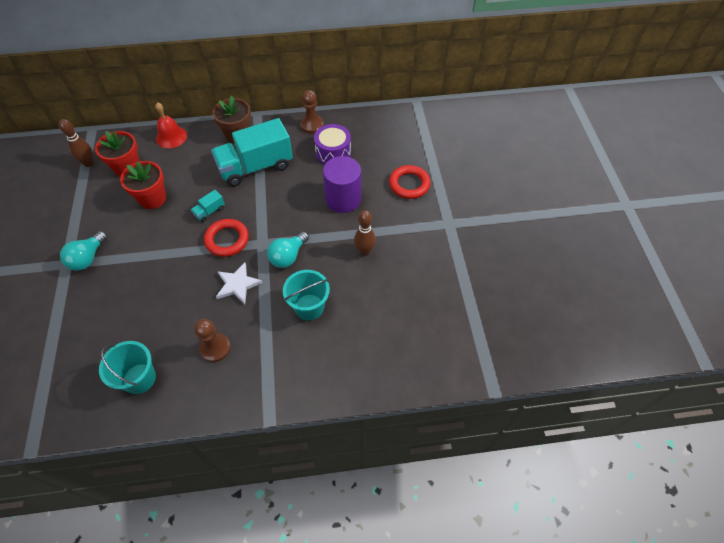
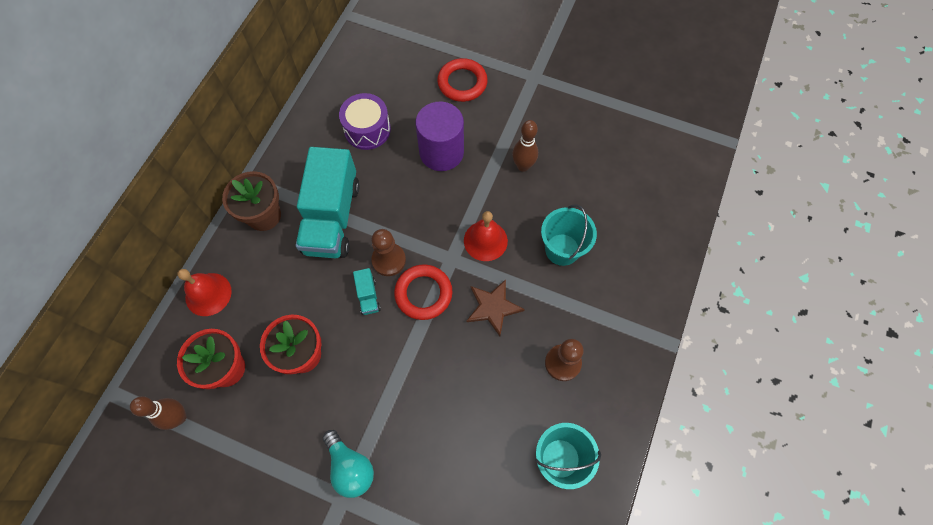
camera: 60 degrees left, 10 degrees up
(237, 284) = (493, 307): white star -> brown star
(288, 256) = (485, 240): turquoise light bulb -> red bell
(312, 125) = (308, 130): brown pawn -> brown pawn (389, 260)

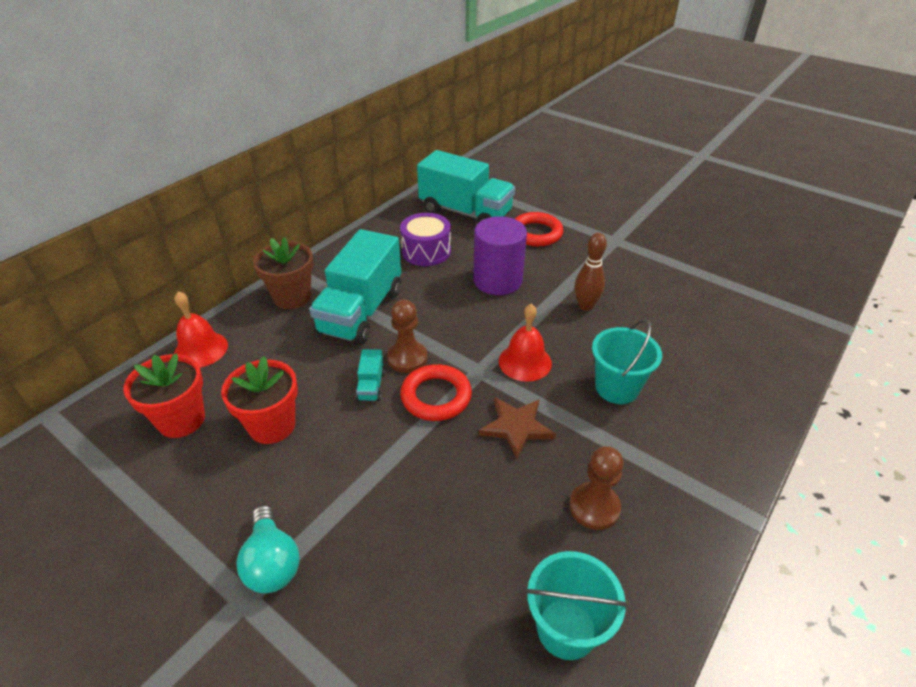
camera: 15 degrees right, 25 degrees down
(179, 417) = (102, 455): brown bowling pin -> none
(389, 68) = (465, 213): none -> turquoise truck

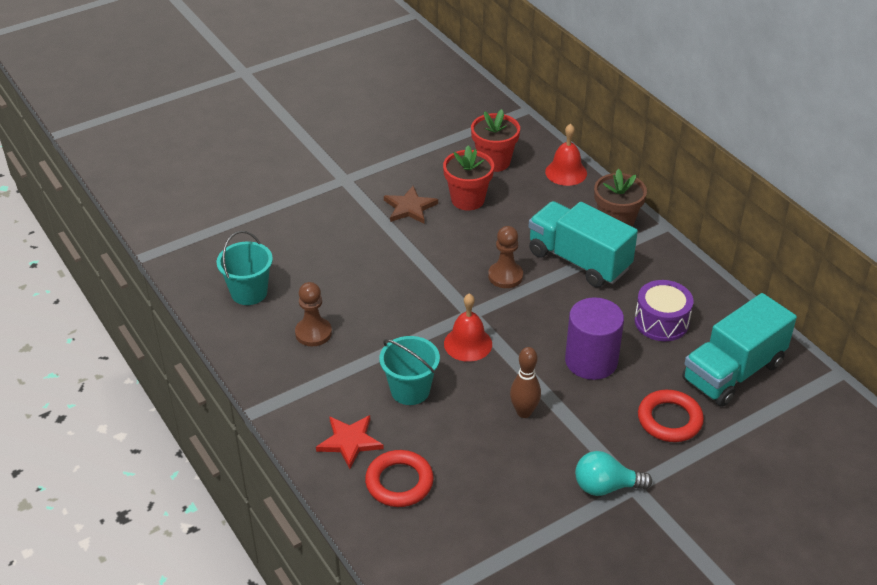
camera: 110 degrees right, 0 degrees up
(272, 563) = (360, 190): turquoise light bulb -> turquoise light bulb (605, 487)
(371, 386) = (483, 251): turquoise truck -> none
(436, 396) = (455, 282): red ring -> red ring (399, 482)
(516, 427) = (401, 317): brown star -> brown star (409, 207)
(717, 414) = (349, 441): none -> red star

